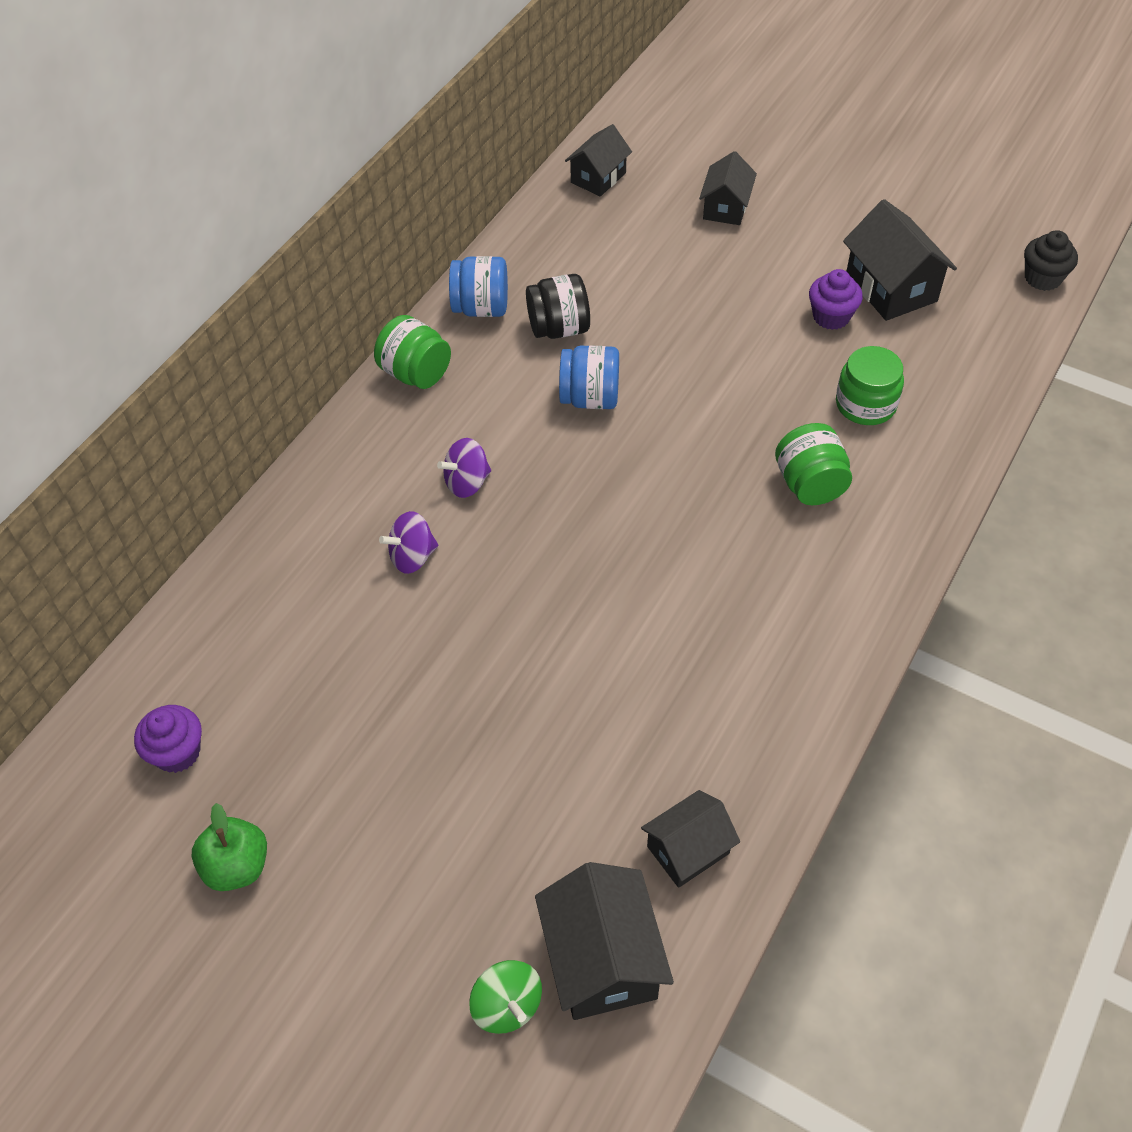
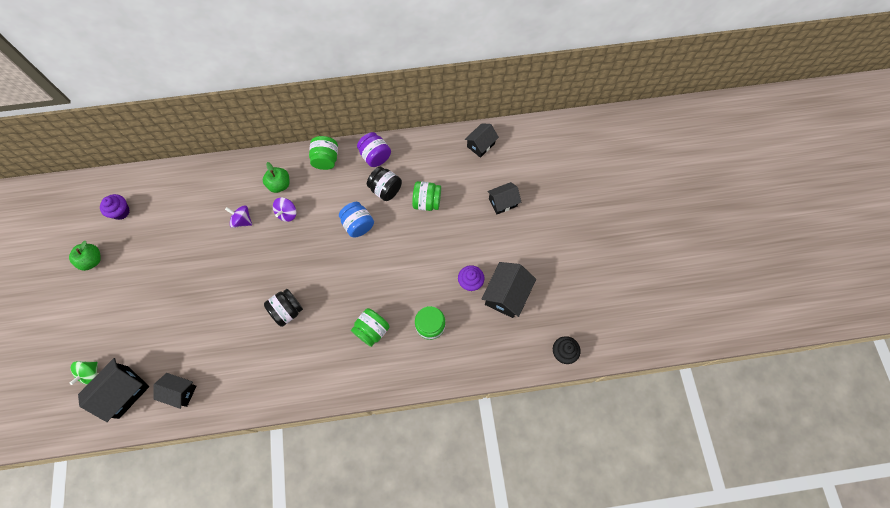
camera: 50 degrees right, 15 degrees up
(396, 463) = (279, 185): none -> green apple
(467, 482) = (287, 213): purple spinning top -> purple spinning top turned 90 degrees counterclockwise
(481, 308) = (375, 156): blue jar -> purple jar
(598, 178) = (480, 145): black house -> black house turned 45 degrees counterclockwise
(635, 291) = (427, 202): none -> green jar
(665, 584) = (287, 311): none -> black jar

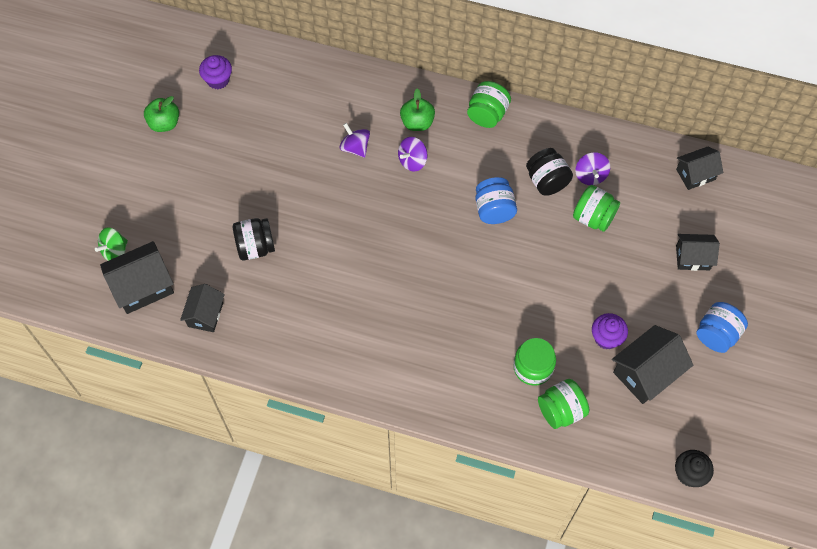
camera: 25 degrees right, 5 degrees down
(180, 392) = (205, 314): black house -> black house turned 60 degrees clockwise
(287, 311) = (365, 276): black jar -> black jar (255, 247)
(372, 330) = (458, 342): green jar -> green jar (561, 410)
(375, 156) = (551, 135): purple jar -> none
(413, 174) = (590, 175): none -> purple spinning top
(540, 248) = (716, 334): none -> blue jar

